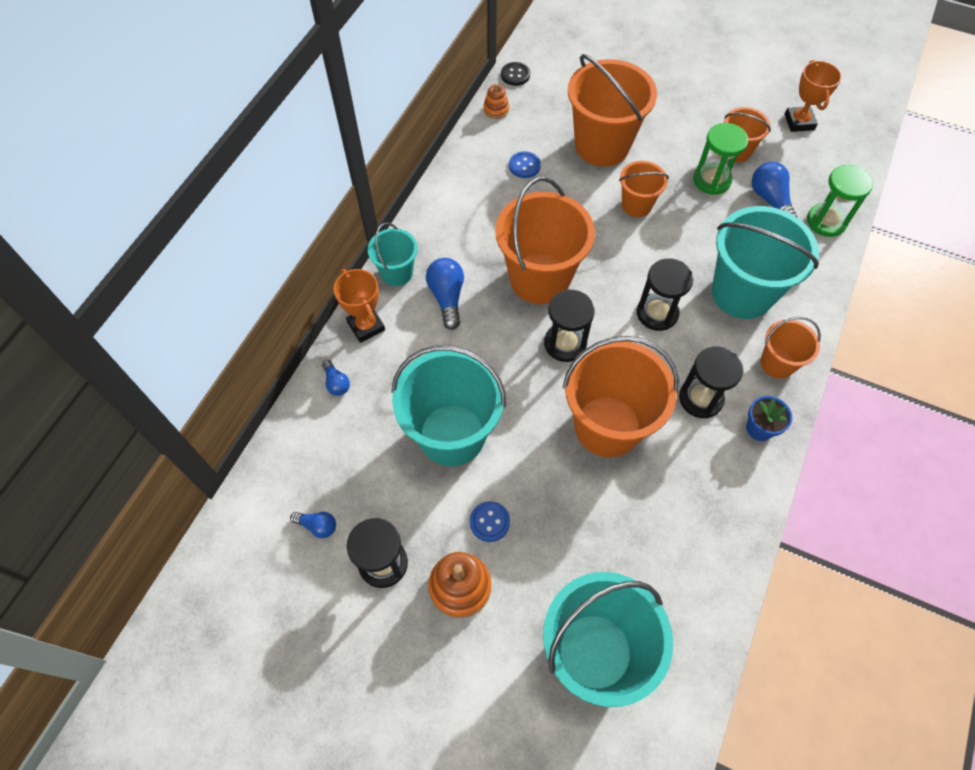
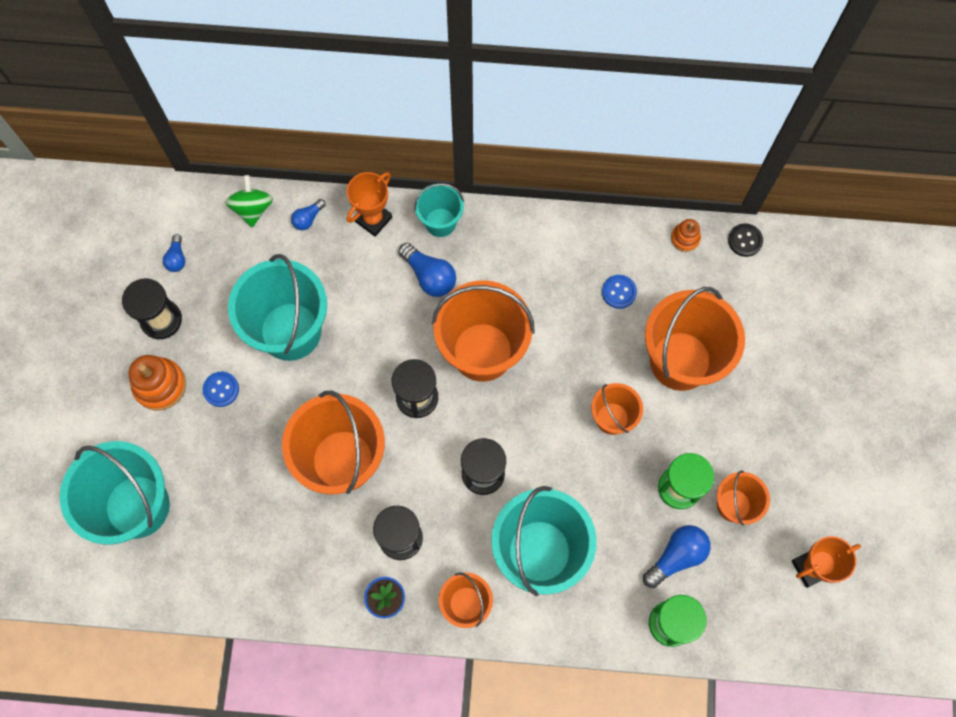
camera: 70 degrees right, 10 degrees up
(298, 432) = (252, 209): none -> green spinning top
(447, 297) = (429, 276): blue light bulb -> blue light bulb turned 75 degrees clockwise

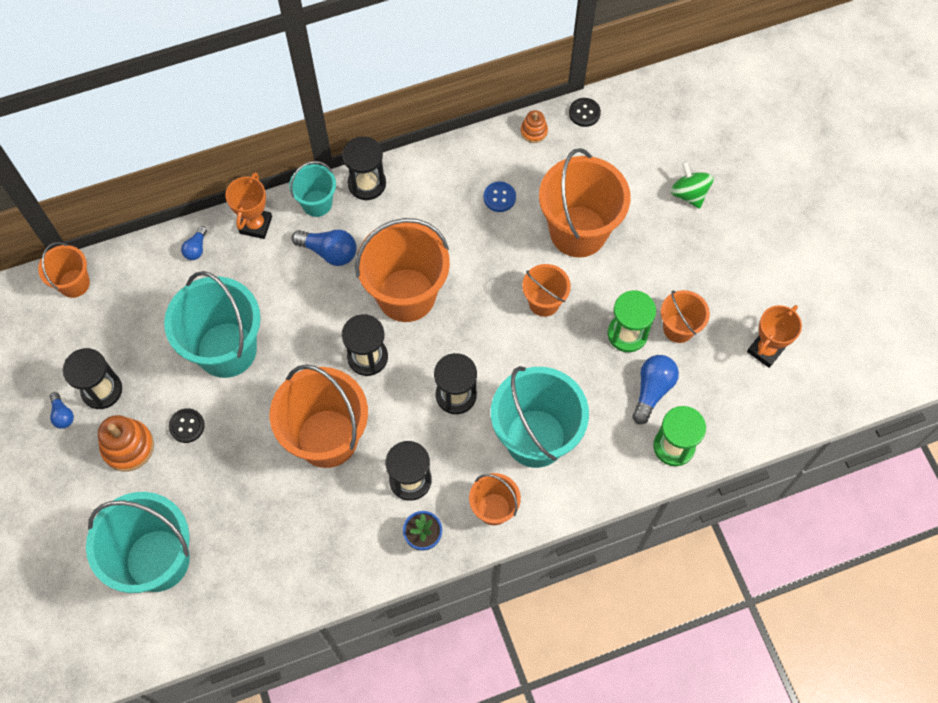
camera: 25 degrees left, 5 degrees down
(177, 258) = (91, 331): blue light bulb -> blue light bulb (62, 415)
(183, 205) = (74, 283): none -> orange bucket
(221, 389) = (187, 426): blue button -> black button
(252, 209) = (141, 260): green spinning top -> green spinning top (689, 194)
(497, 223) = (367, 183): none -> black hourglass

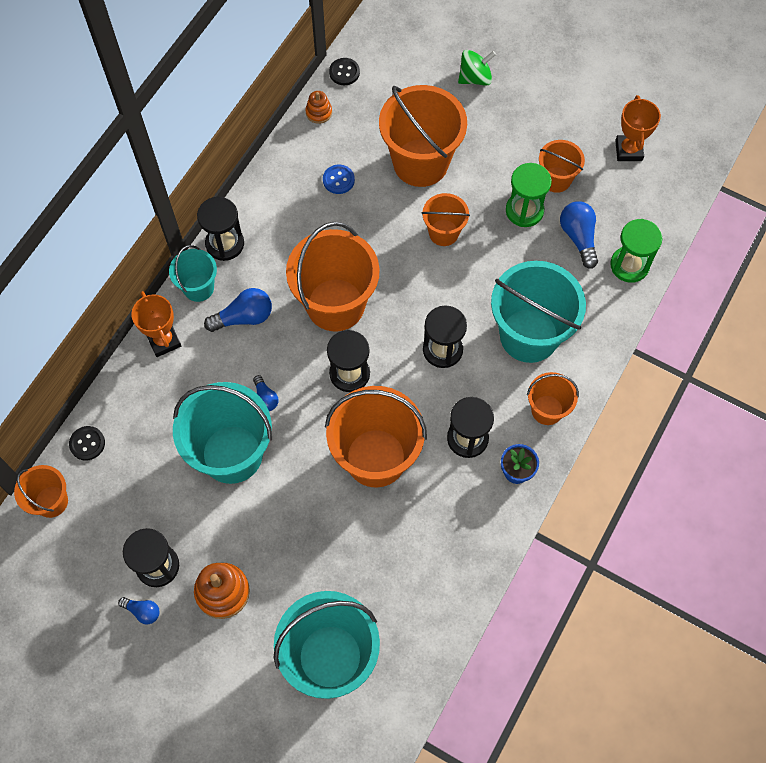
camera: 40 degrees left, 0 degrees up
(187, 426) = (255, 537): black button -> black button (87, 443)
(196, 248) = (131, 395): blue light bulb -> blue light bulb (265, 398)
(689, 194) = (475, 78): green spinning top -> green spinning top turned 135 degrees clockwise

